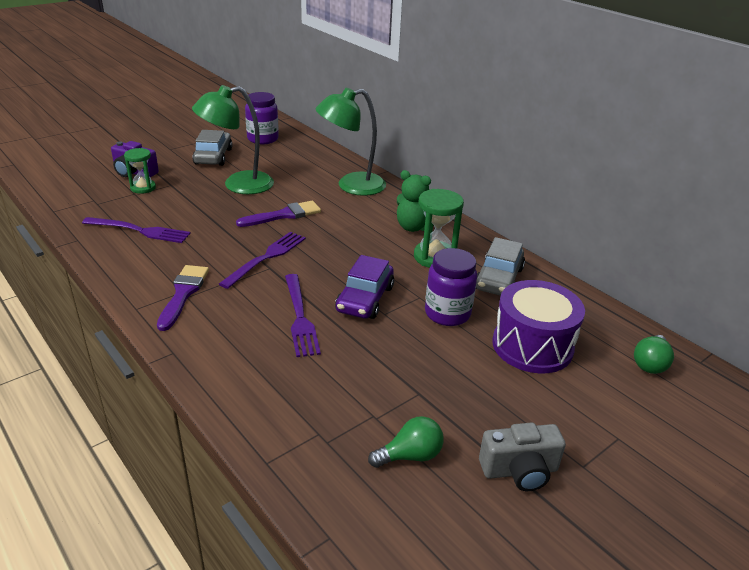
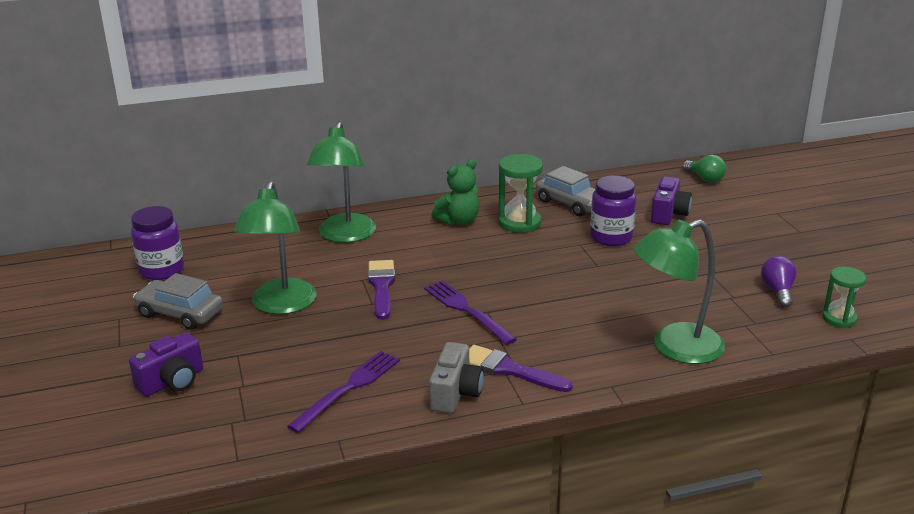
camera: 65 degrees left, 5 degrees down
(143, 188) = (229, 377): green hourglass -> green hourglass (839, 318)
(251, 384) = (675, 347): none -> green lamp
(300, 317) = (584, 308): purple fork -> none
(365, 299) = (570, 270): purple car -> none
(410, 455) = (778, 291): green light bulb -> purple light bulb
(519, 471) = (800, 254): grey camera -> grey camera (455, 393)
(532, 346) = (668, 214): purple drum -> purple camera

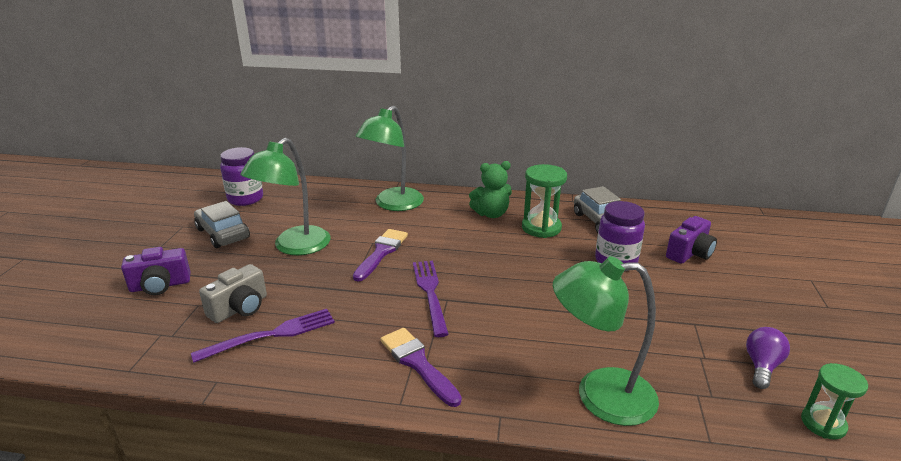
camera: 25 degrees right, 0 degrees up
(455, 393) = (350, 371): grey camera -> grey camera (240, 308)
(705, 179) = (750, 229): green light bulb -> none

